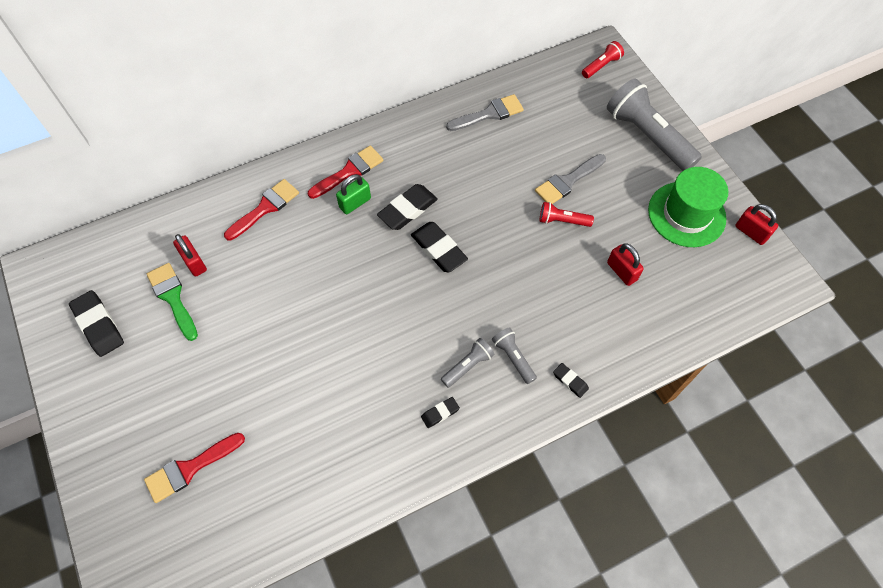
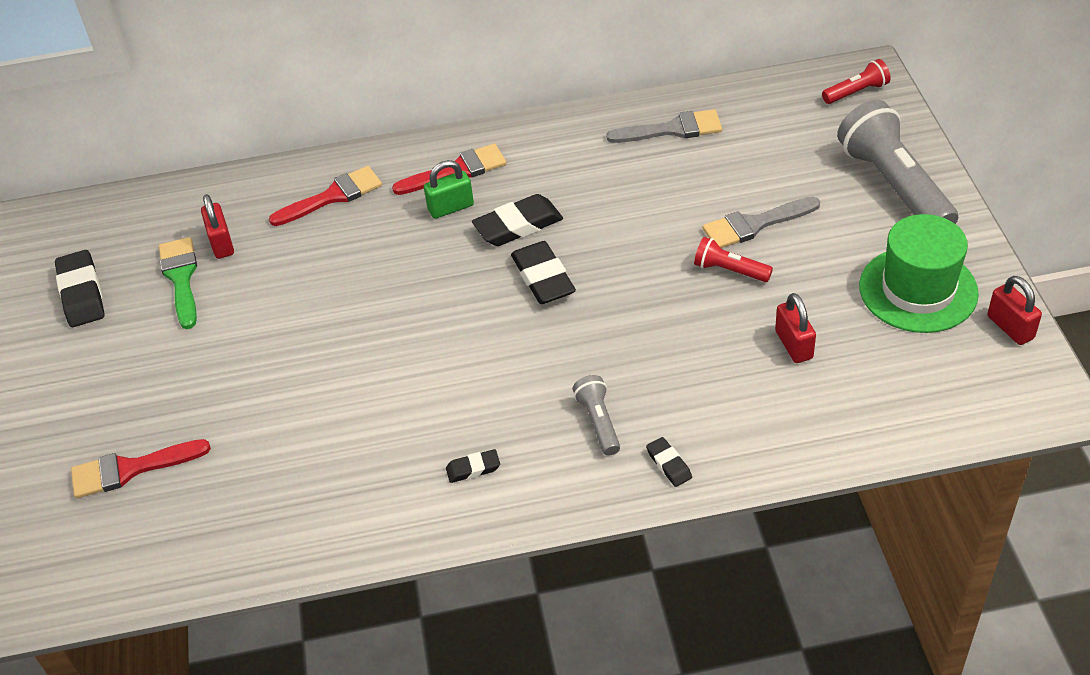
camera: 20 degrees right, 15 degrees down
(468, 366) = (532, 420): grey flashlight -> none

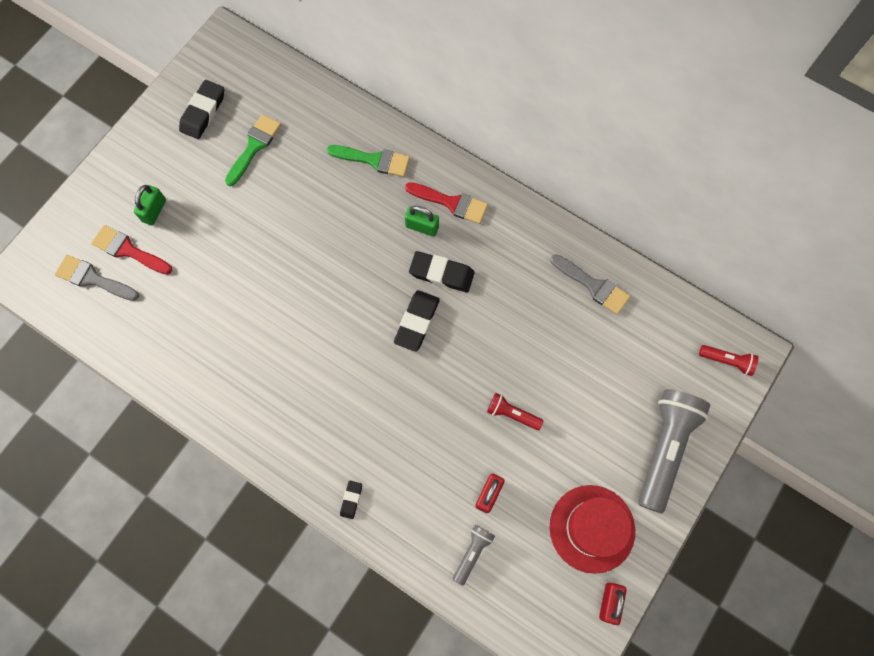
camera: 40 degrees right, 25 degrees up
(122, 412) = (154, 211): none -> green padlock
(221, 243) = (293, 141): red padlock -> none
(333, 196) = (374, 160): red brush -> green brush
(473, 469) = (265, 407): black eraser -> none
(599, 422) = (347, 440): grey flashlight -> grey flashlight (472, 553)
(729, 270) = (512, 414): red flashlight -> red flashlight turned 45 degrees counterclockwise
(754, 224) = (560, 397): grey brush -> grey brush (93, 278)
(918, 290) = (592, 528): green hat -> red hat

